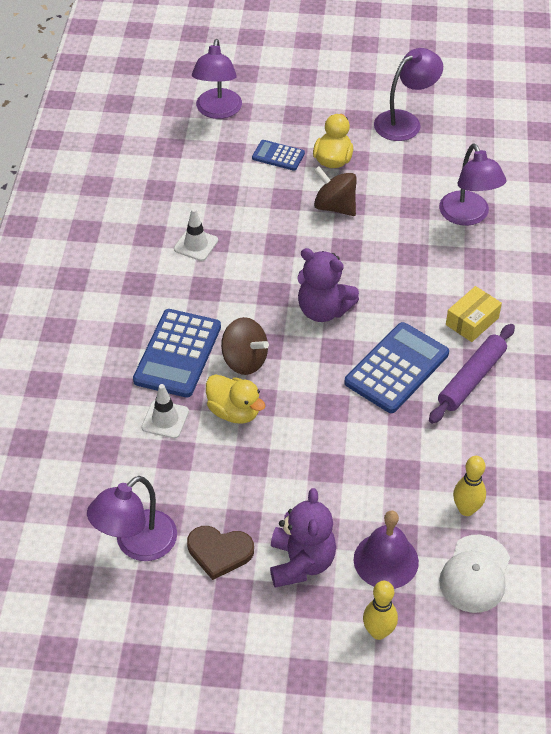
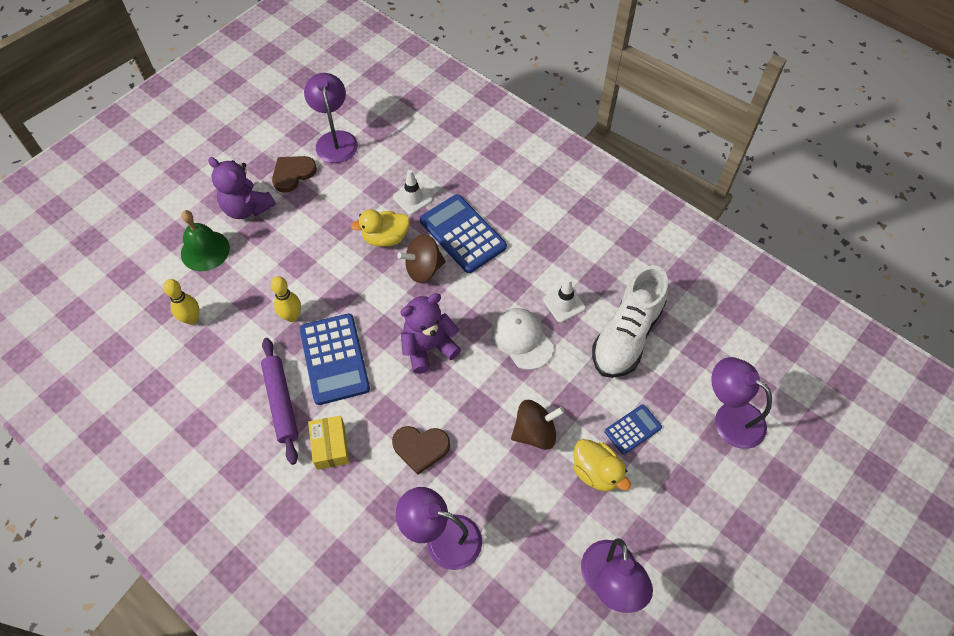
camera: 125 degrees right, 10 degrees up
(193, 193) = (626, 335): none -> white shoe
(378, 632) = (169, 217): yellow bowling pin -> yellow bowling pin (291, 316)
(386, 560) = (205, 250): purple bell -> green bell
(415, 265) = (420, 448): none -> brown heart
(475, 574) = (149, 291): white cap -> white cap (522, 339)

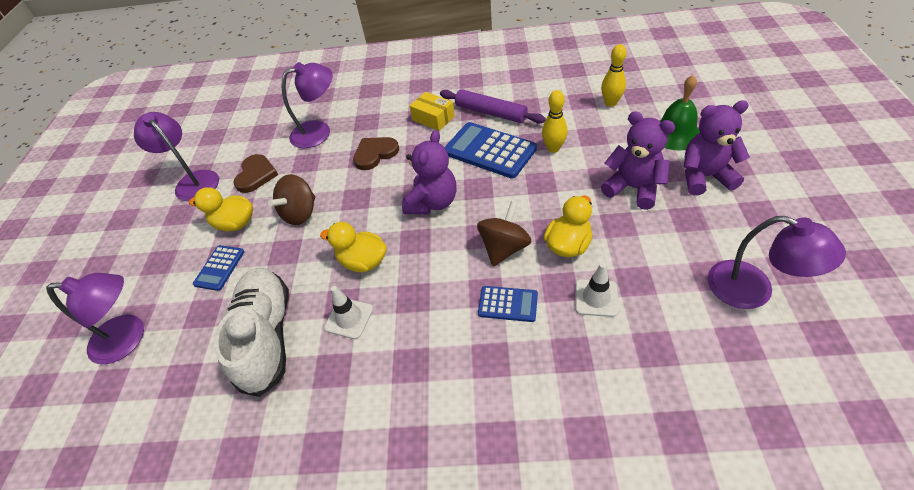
camera: 145 degrees right, 10 degrees down
(293, 174) = (724, 228): brown heart -> brown heart (256, 175)
(295, 238) = (633, 188): none -> purple teddy bear
(462, 234) = (508, 304): blue calculator -> blue calculator, size x0.54
(522, 339) = (363, 261): white cap -> yellow duck

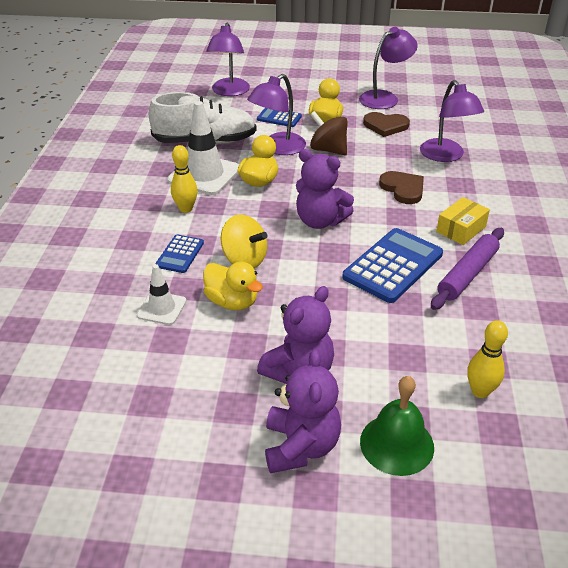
camera: 90 degrees right, 10 degrees down
(349, 318) = (204, 175): white traffic cone -> white traffic cone, size x1.80
(504, 248) = (244, 259): brown spinning top -> yellow spinning top
(553, 148) = (387, 317): yellow bowling pin -> yellow bowling pin (186, 209)
(753, 290) = (117, 427): purple lamp -> purple lamp (278, 148)

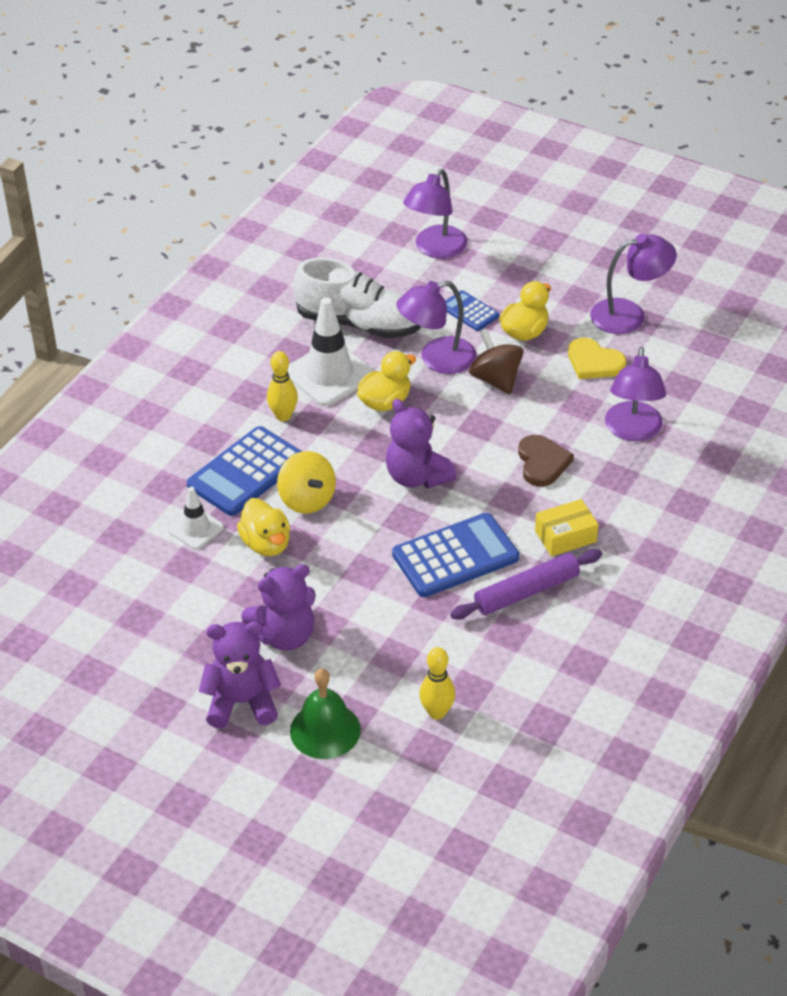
camera: 25 degrees right, 5 degrees up
(180, 254) = (246, 472): blue calculator -> blue calculator, size x1.85
(300, 446) = (242, 702): purple teddy bear -> purple teddy bear turned 120 degrees counterclockwise
(385, 126) = (594, 362): brown heart -> yellow heart

